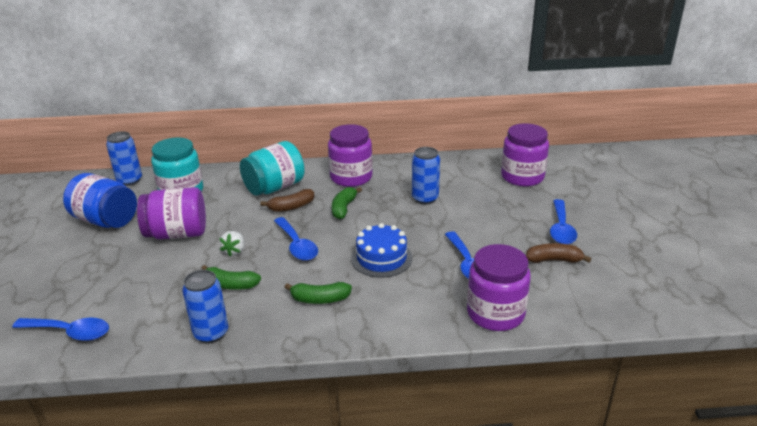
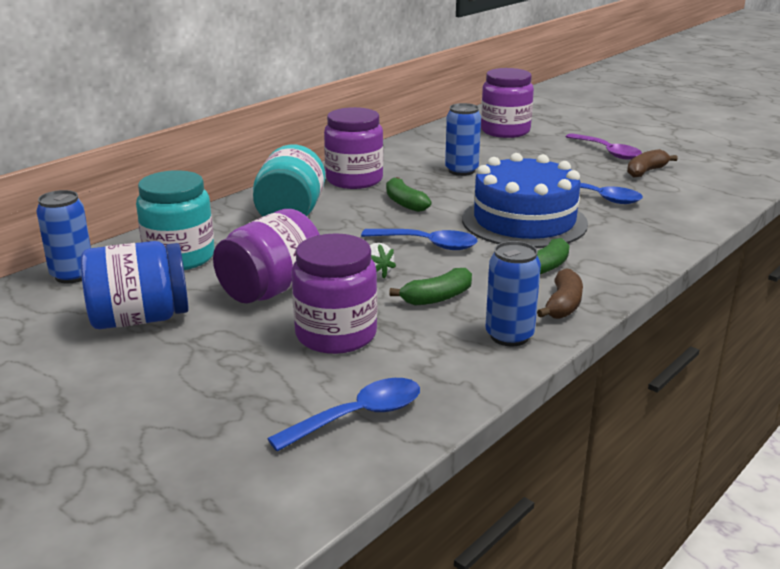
camera: 45 degrees left, 5 degrees down
(291, 207) = (349, 221): brown banana -> brown banana (563, 305)
(381, 258) = (524, 221): blue cake -> blue cake, size x1.64
(495, 313) = (683, 216): purple jar -> purple jar (336, 335)
(561, 228) = (607, 152): blue spoon -> purple spoon

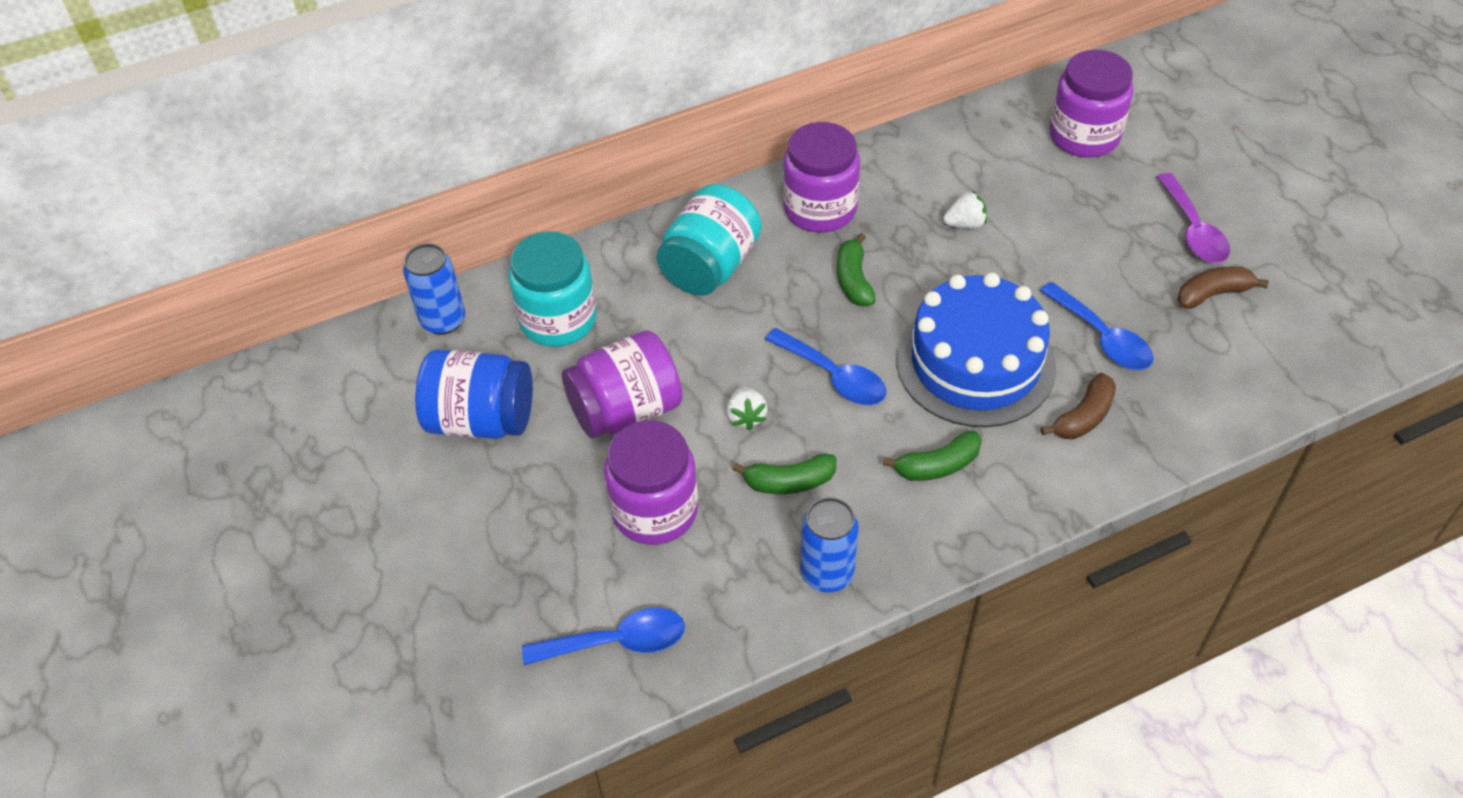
camera: 25 degrees right, 25 degrees up
(461, 171) = (965, 224): blue can -> white strawberry
(563, 305) = (917, 540): brown banana -> brown banana (1083, 417)

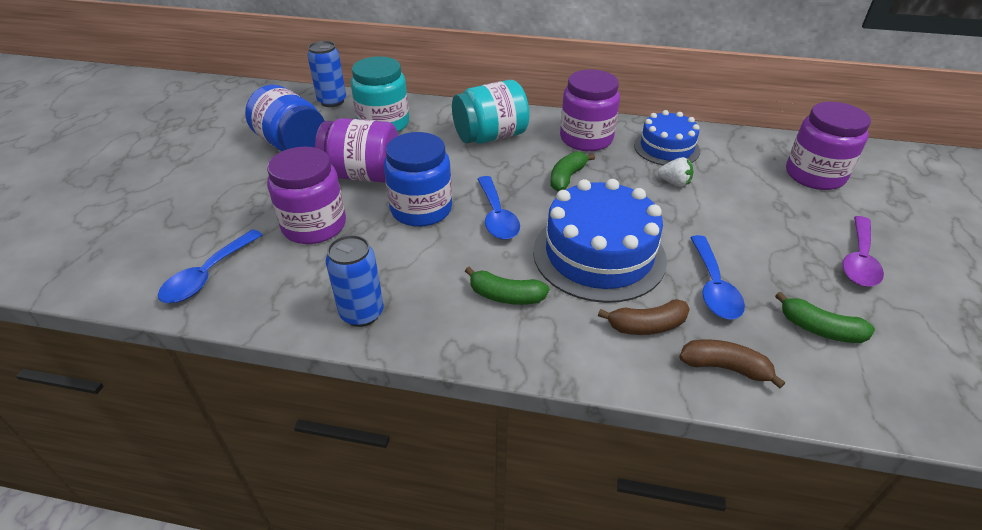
camera: 35 degrees right, 10 degrees down
(617, 642) = (207, 275): blue spoon -> blue spoon turned 90 degrees clockwise
(746, 416) = (421, 209): white strawberry -> blue jar
(789, 482) = (403, 253): green banana -> green banana (820, 329)
(915, 175) = (666, 148): none -> blue cake
(1213, 294) = (840, 306): brown banana -> brown banana (724, 367)

